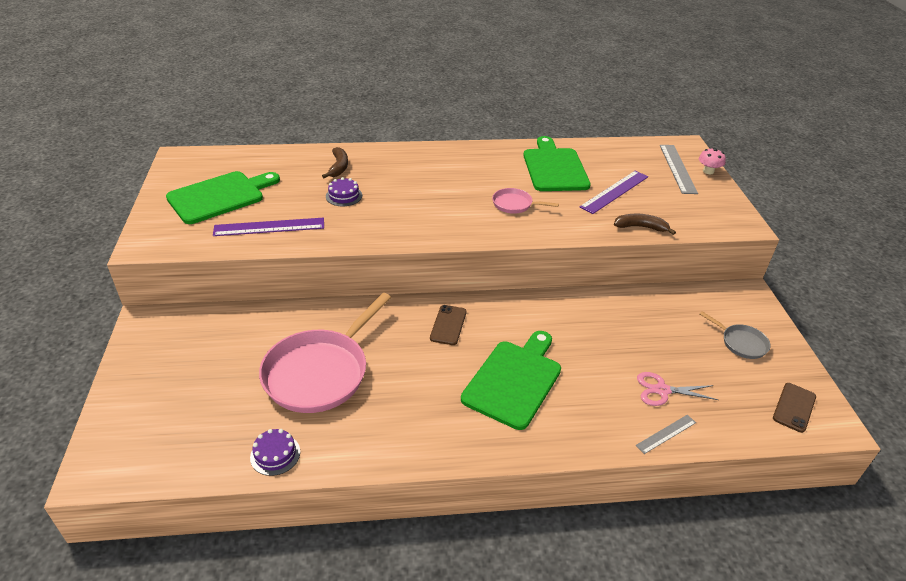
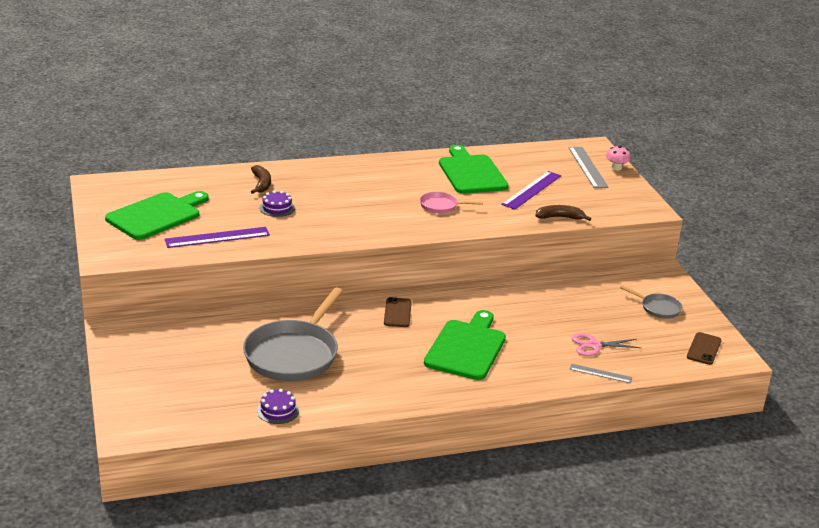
camera: 10 degrees left, 10 degrees down
(320, 372) = (293, 354): pink pan -> grey pan
(666, 434) = (600, 373): grey ruler -> grey ruler turned 60 degrees clockwise

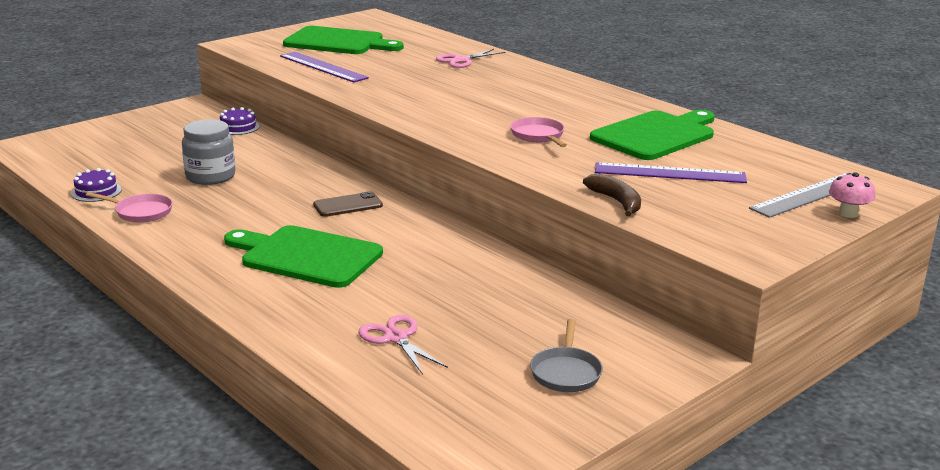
camera: 65 degrees right, 5 degrees down
(261, 184) = (461, 60): brown banana -> pink scissors
(277, 208) = (417, 74): purple cake -> purple cake (238, 127)
(293, 354) = (210, 176): grey pan -> grey jar
(338, 397) = (141, 212): none -> pink pan
(466, 348) = (306, 256): green cutting board -> green cutting board turned 150 degrees counterclockwise
(600, 373) = (323, 356): grey ruler -> none
(704, 349) = (482, 435): brown phone -> none

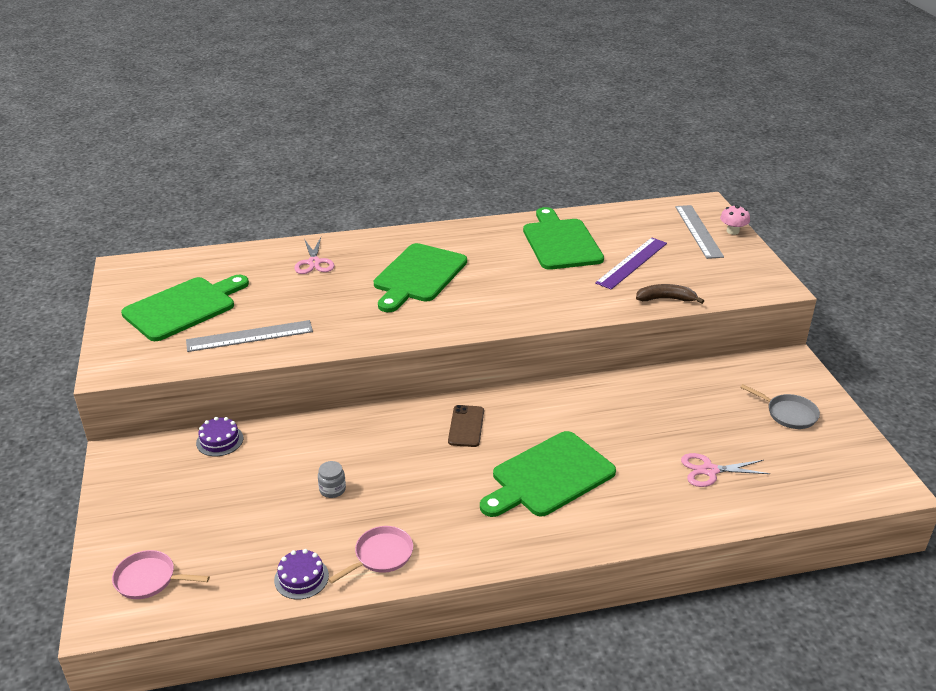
camera: 60 degrees left, 10 degrees up
(210, 176) = (332, 489): grey jar -> grey jar, size x0.51
(323, 67) = (250, 336): purple ruler -> grey ruler
(495, 96) = (418, 276): none -> green cutting board
(538, 136) = (522, 287): pink pan -> pink pan (149, 579)

